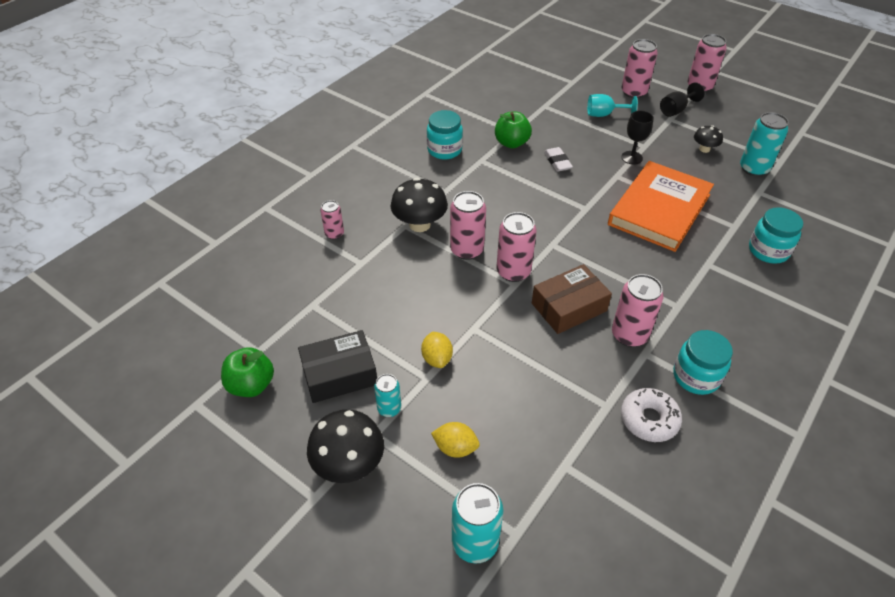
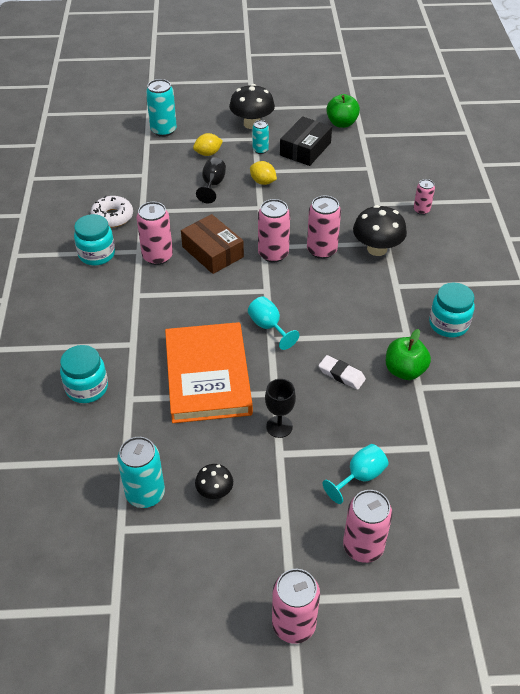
camera: 140 degrees right, 0 degrees up
(569, 307) = (212, 252): brown box -> brown box turned 60 degrees counterclockwise
(579, 216) = (269, 327): none -> turquoise goblet
(676, 110) = (289, 545): black goblet -> black goblet (212, 185)

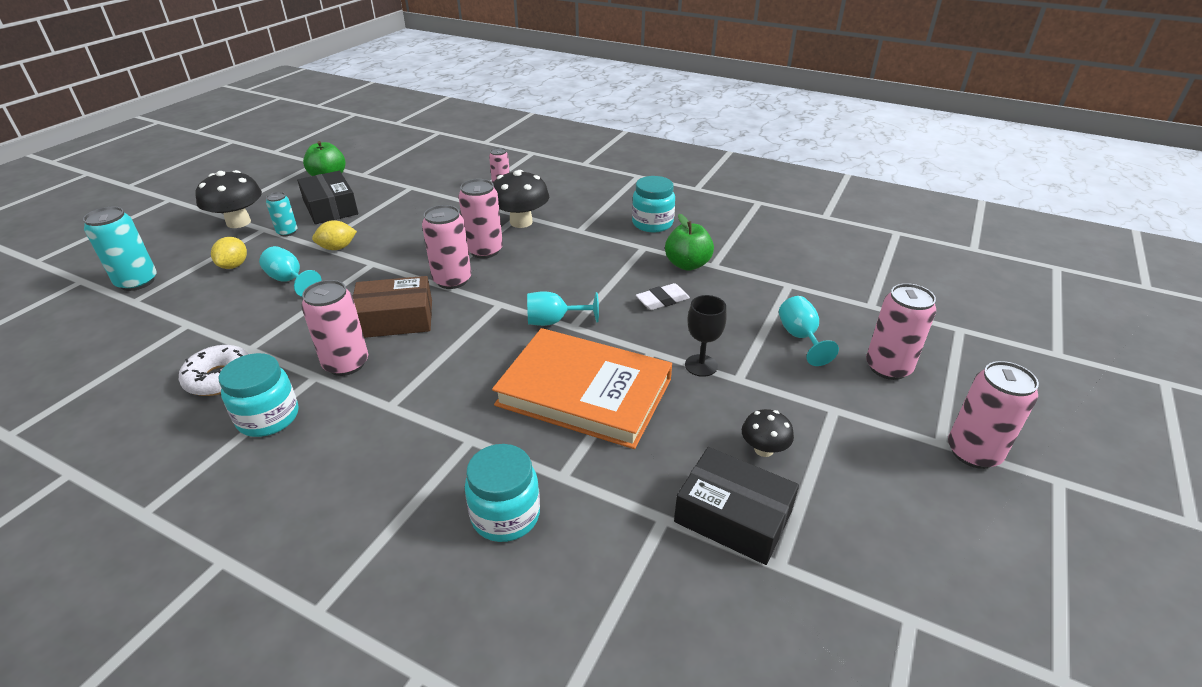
camera: 60 degrees left, 10 degrees down
(145, 494) = (733, 516): turquoise can -> black box
(212, 185) = (290, 281): black goblet -> turquoise goblet

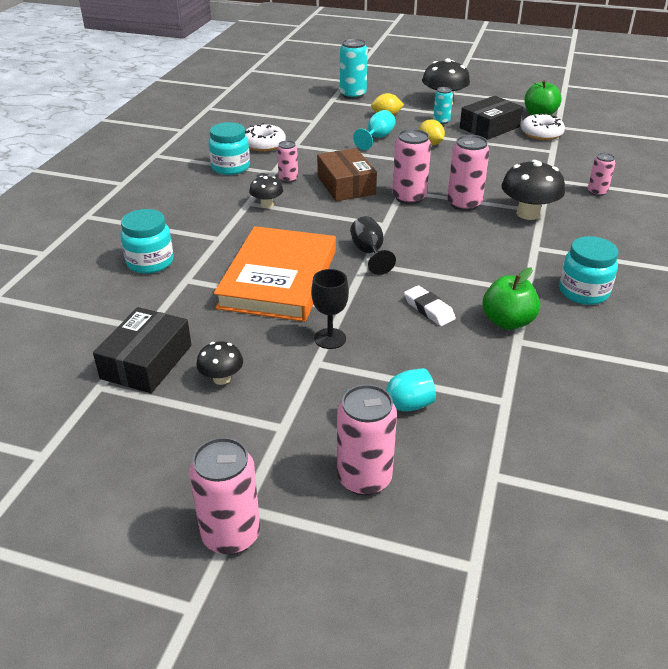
camera: 80 degrees right, 0 degrees up
(346, 364) = (288, 179): pink can -> pink can, size x0.59
(370, 184) = (541, 133): none -> white donut
(405, 388) = (267, 204): none -> black mushroom
(554, 321) = (369, 253): turquoise goblet -> black goblet

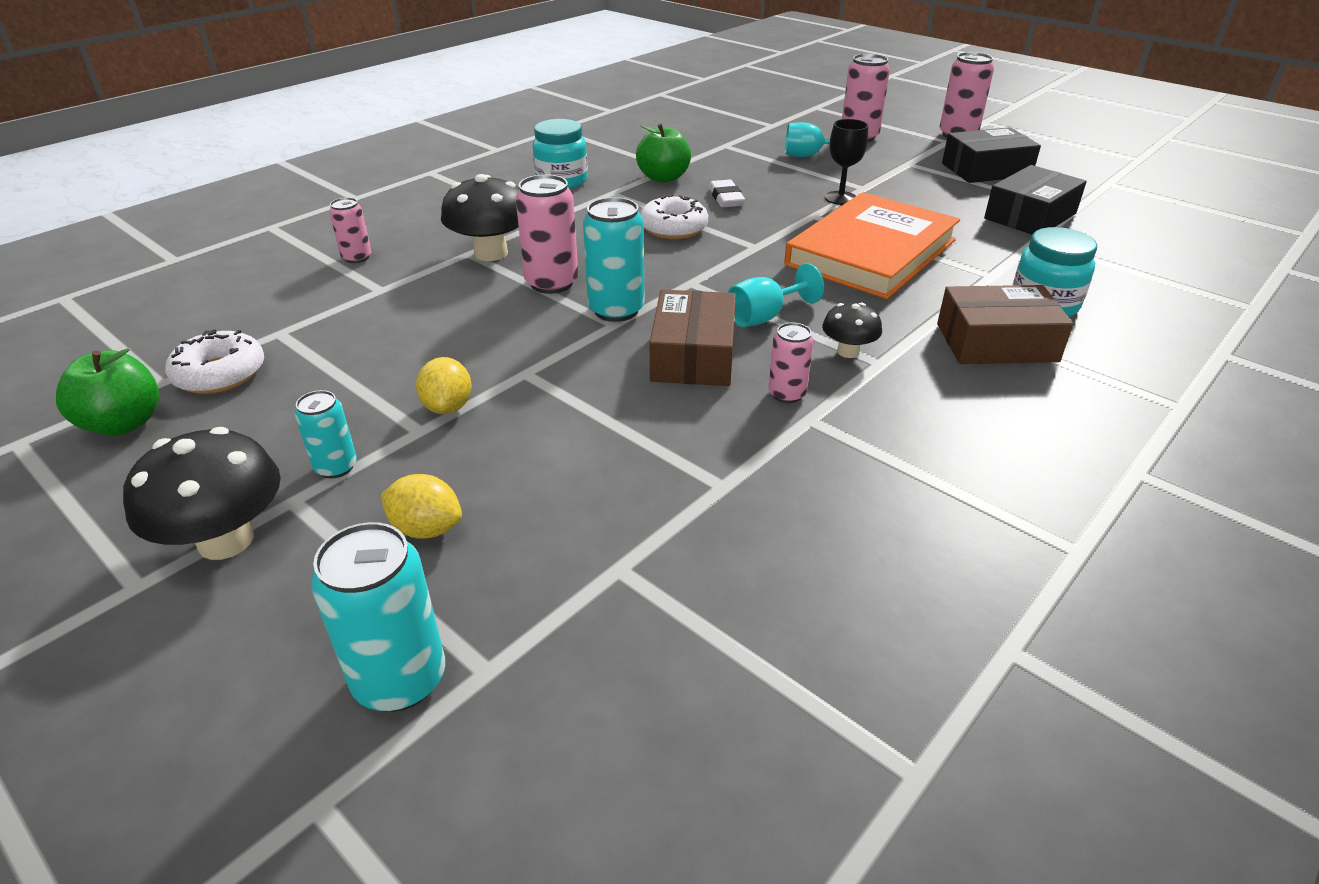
camera: 155 degrees left, 0 degrees up
(183, 228) = (996, 342): none -> brown box
(221, 378) = (955, 194): black mushroom -> none
(230, 167) = (893, 455): turquoise jar -> none
(264, 144) = (794, 509): white donut -> white donut (673, 228)
(369, 253) = (742, 255): black goblet -> none
(377, 138) = (530, 454): turquoise goblet -> turquoise goblet (764, 317)
(409, 197) = (616, 310): pink can -> turquoise can
(489, 127) = (276, 418): black box -> black box (986, 170)

